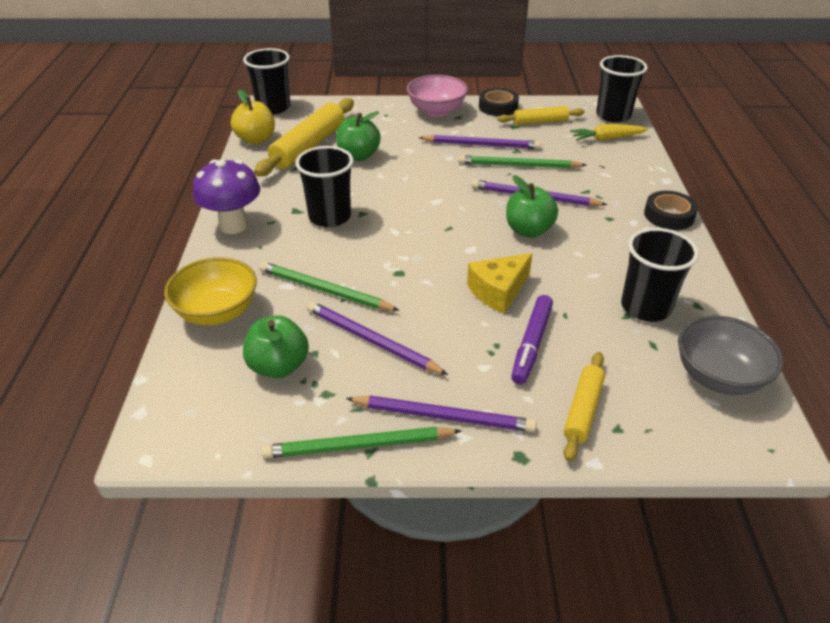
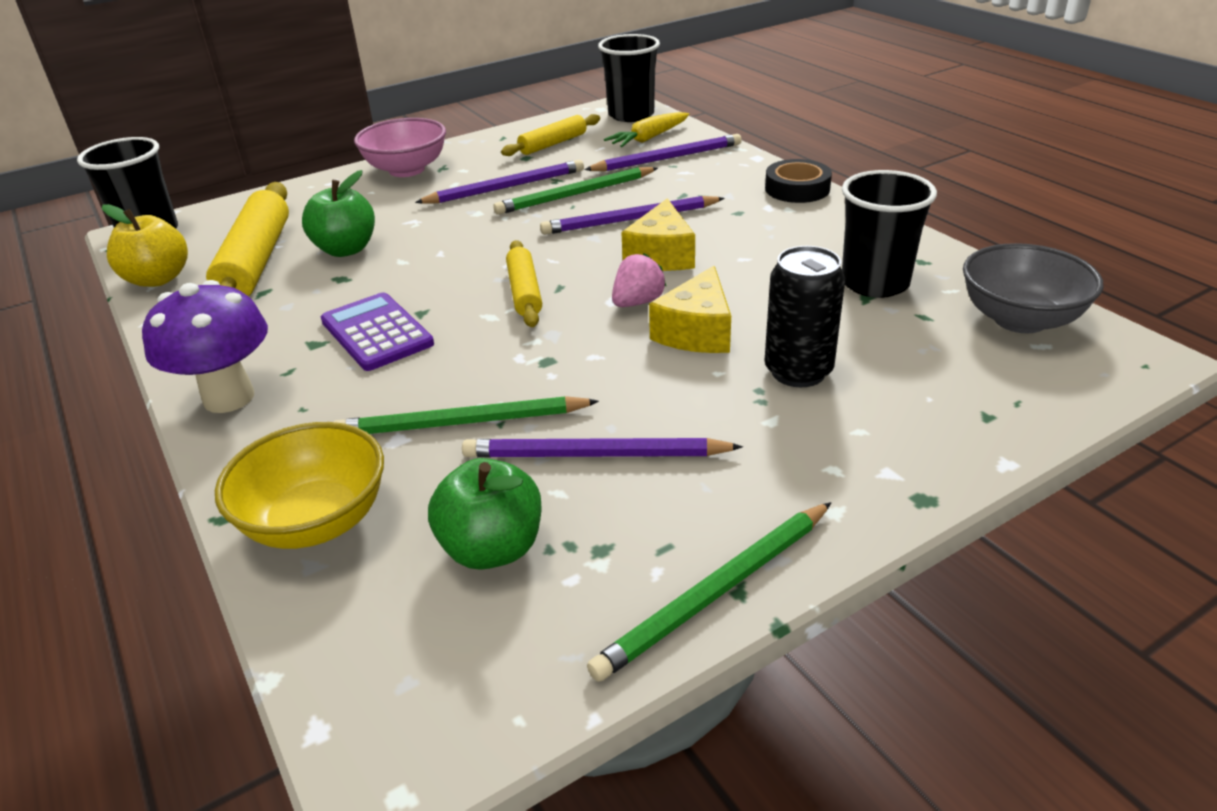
camera: 30 degrees left, 5 degrees down
(329, 217) = (376, 333): black cup -> purple calculator
(443, 416) = (784, 500): purple pencil -> purple pencil (667, 158)
(483, 257) = (637, 302): none -> pink strawberry
(498, 107) = (484, 143): black tape -> none
(528, 230) = (661, 255): green apple -> yellow cheese
(531, 344) = (798, 371): purple marker -> black can
(582, 410) = (931, 414): yellow rolling pin -> yellow rolling pin (524, 292)

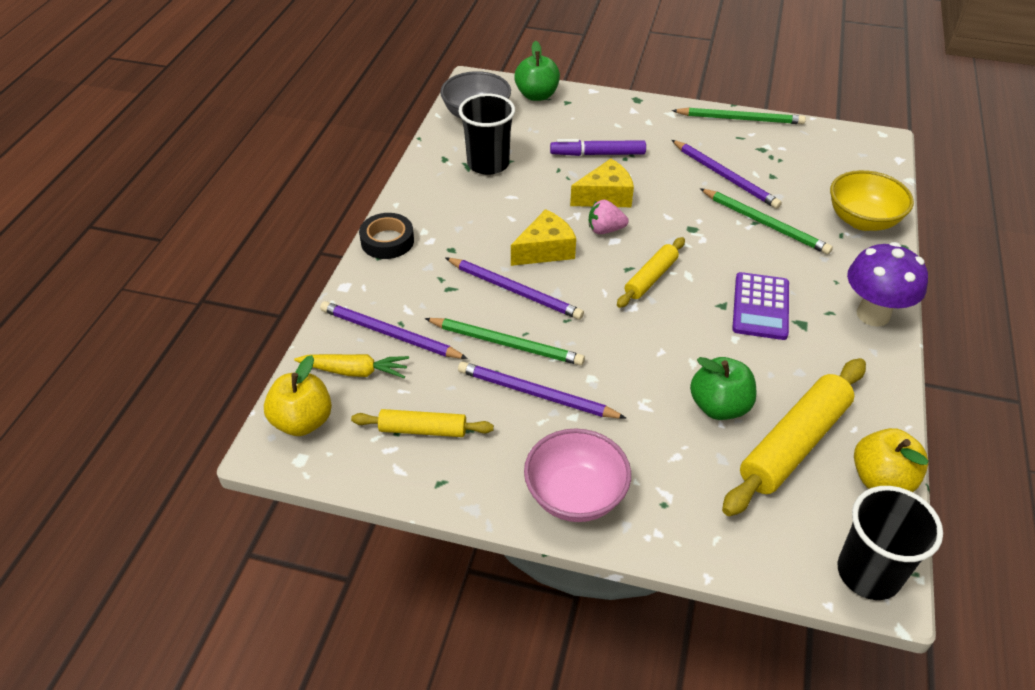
camera: 135 degrees left, 10 degrees up
(492, 548) = (800, 171): green apple -> green apple (537, 95)
(631, 115) = (303, 421): black cup -> yellow apple
(798, 371) = (597, 154): black can -> purple marker

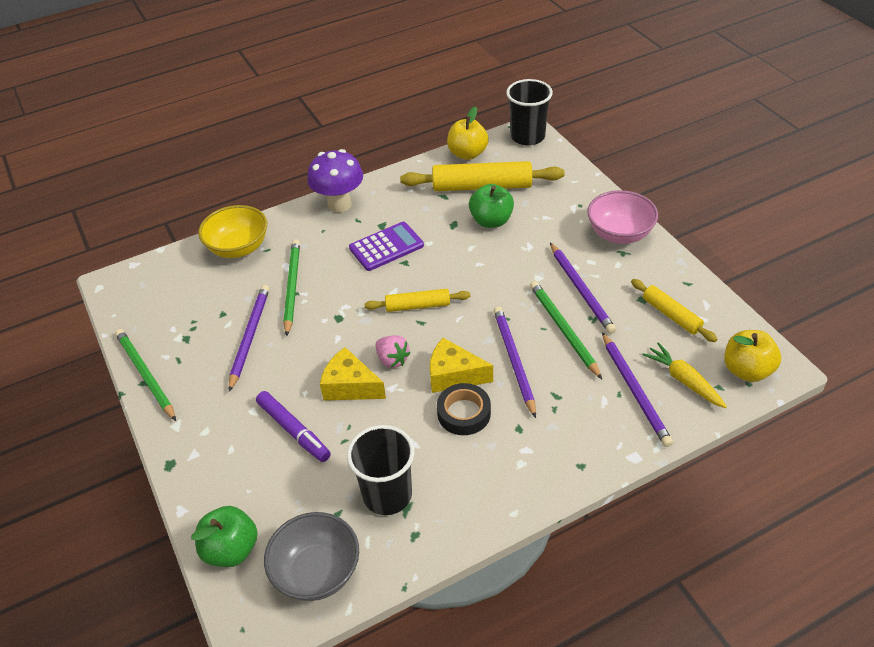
camera: 130 degrees left, 0 degrees up
(387, 241) = (560, 476): black tape -> black tape (464, 413)

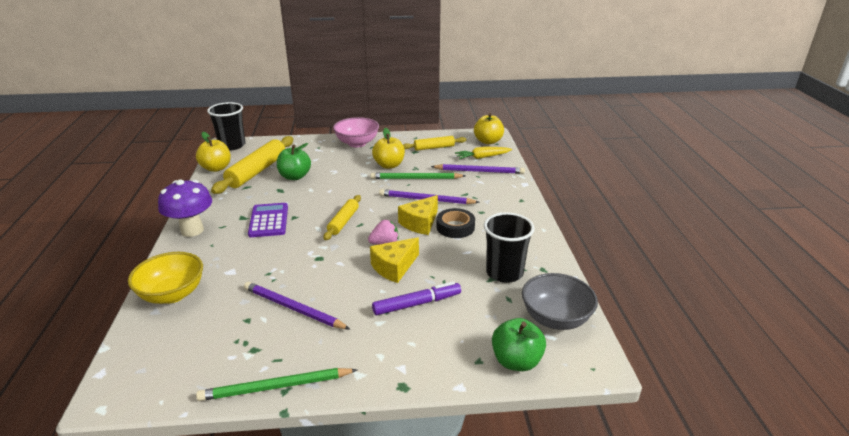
camera: 70 degrees left, 15 degrees down
(292, 287) = (260, 274): green pencil -> none
(581, 289) = (389, 165): purple pencil -> yellow apple

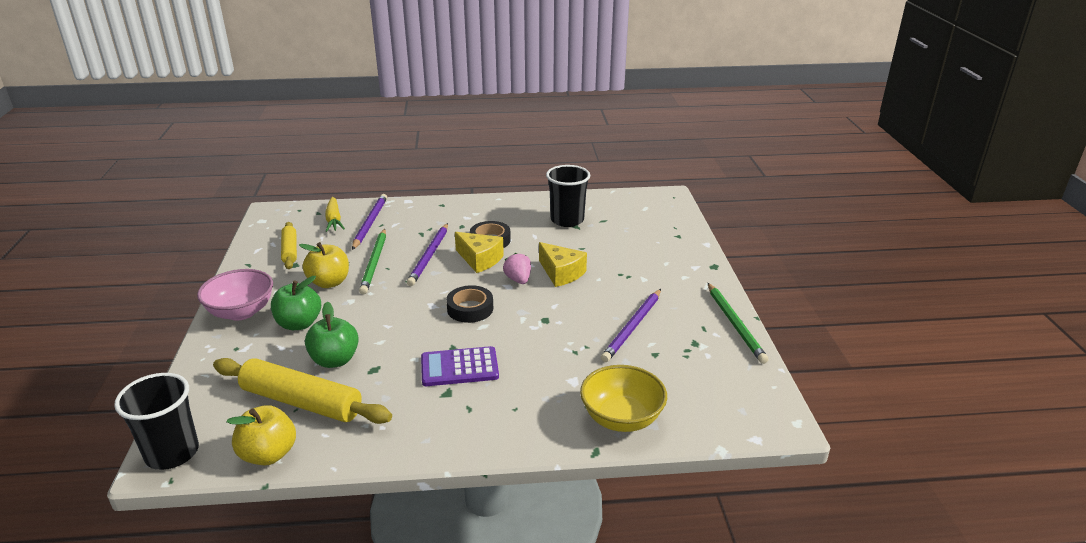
camera: 90 degrees left, 0 degrees up
(192, 230) = (477, 436): purple mushroom -> none
(343, 222) = (470, 309): yellow rolling pin -> black tape
(417, 304) = (615, 261): purple marker -> none
(488, 141) = (290, 214): yellow apple -> none
(516, 361) = (674, 222): green apple -> green apple (299, 324)
(555, 319) = (625, 204): grey bowl -> none

